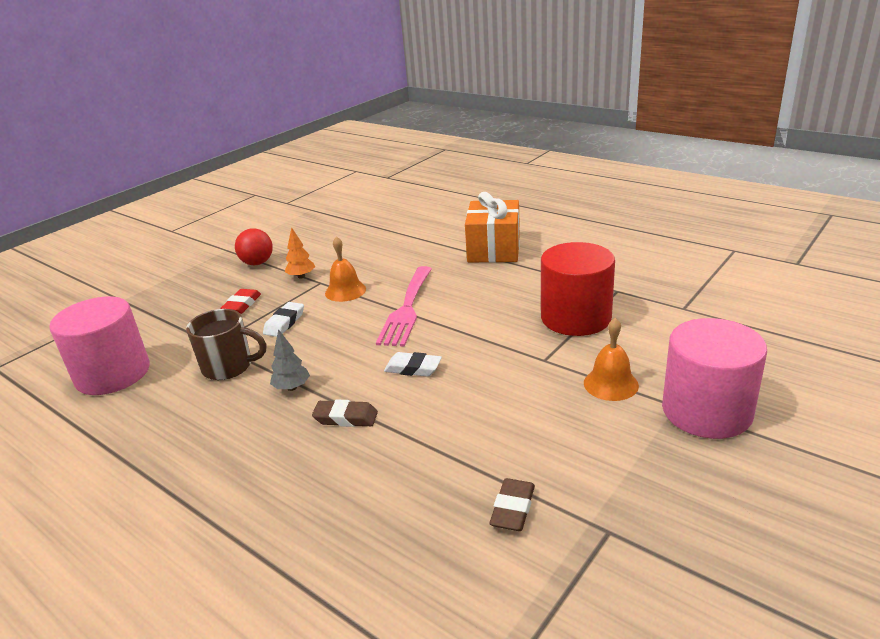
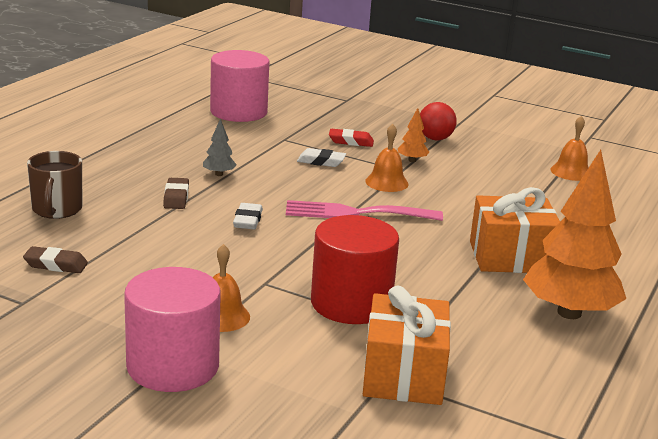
camera: 75 degrees right, 5 degrees down
(228, 367) = (249, 148): brown mug -> brown mug (57, 209)
(350, 215) = (571, 172): none -> orange bell
(575, 237) = (569, 313): none -> orange tree
(678, 301) = (403, 375): none -> orange gift

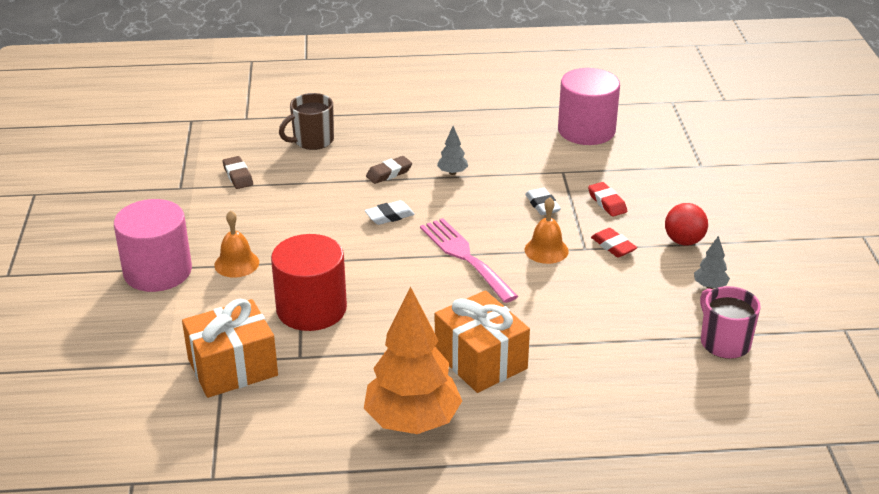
camera: 60 degrees right, 10 degrees up
(412, 160) = (613, 246): orange tree -> red eraser
(500, 151) = (710, 286): none -> grey tree
(571, 172) = (724, 342): orange bell -> pink mug

